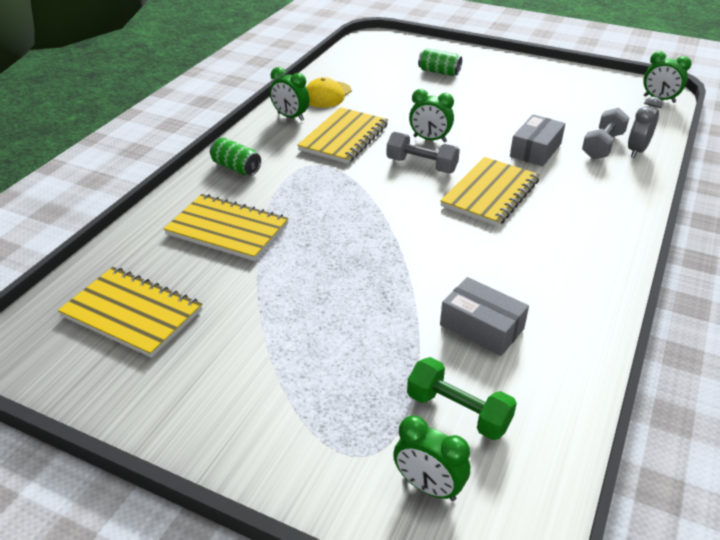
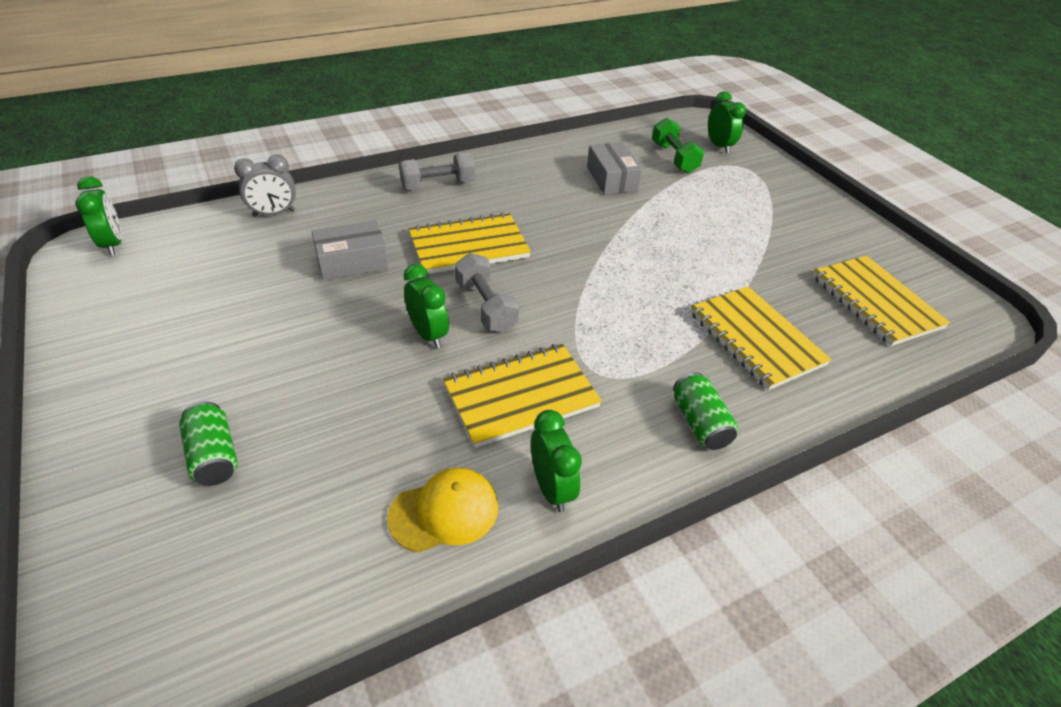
camera: 145 degrees left, 5 degrees up
(602, 146) = (288, 232): grey dumbbell -> grey dumbbell (438, 185)

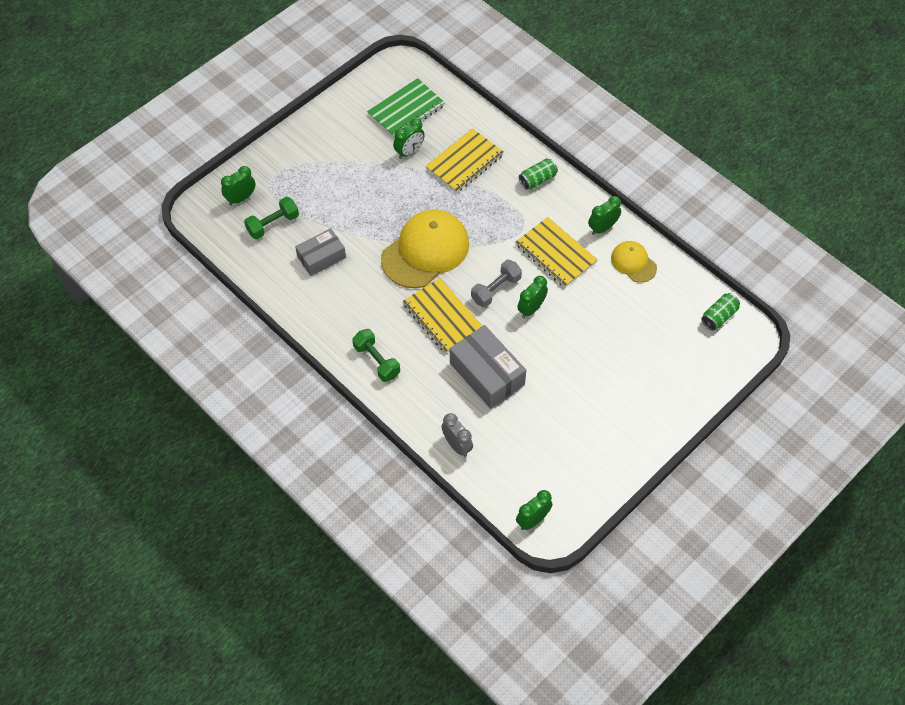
camera: 105 degrees left, 15 degrees up
(214, 456) = (651, 362): green can -> green can (719, 317)
(352, 261) = (487, 373): grey box -> grey box, size x1.53
(438, 185) = (376, 361): grey dumbbell -> green dumbbell
(587, 257) = (425, 251): none -> yellow cap
(783, 285) = (409, 152): none -> green clock
(875, 302) = (406, 110): yellow notebook -> green notebook

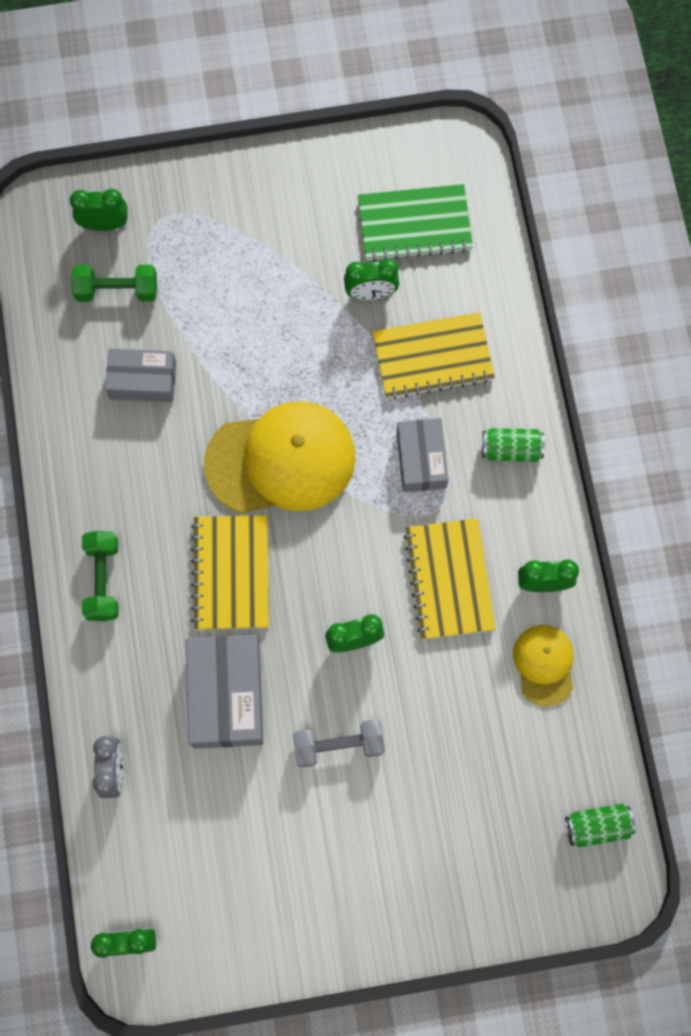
camera: 35 degrees right, 15 degrees up
(496, 289) = (330, 580): grey dumbbell -> grey dumbbell (338, 745)
(497, 209) = (421, 459): none -> grey box

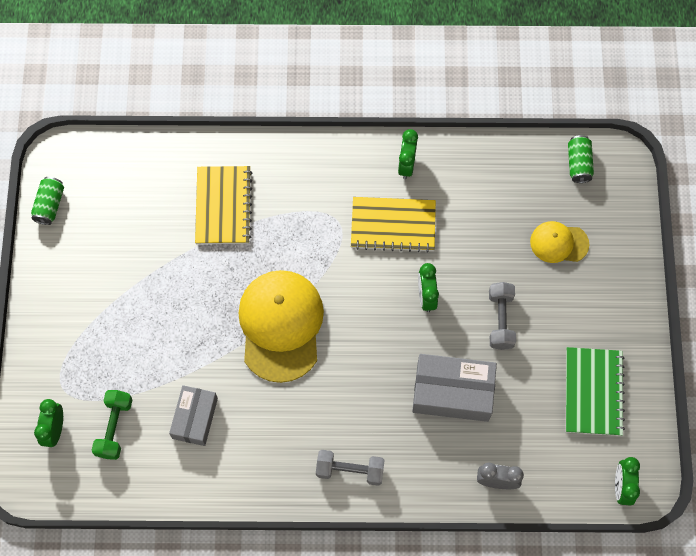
camera: 80 degrees left, 5 degrees down
(103, 580) = (350, 470): green dumbbell -> grey dumbbell
(231, 573) = (361, 375): yellow notebook -> none
(371, 293) = (162, 240): green clock -> none
(414, 224) = (114, 200): green notebook -> green notebook (593, 392)
(421, 459) = (300, 228): grey box -> none
(511, 449) = (305, 167): green can -> green can (50, 205)
(544, 664) = (464, 175): yellow cap -> yellow cap (559, 243)

